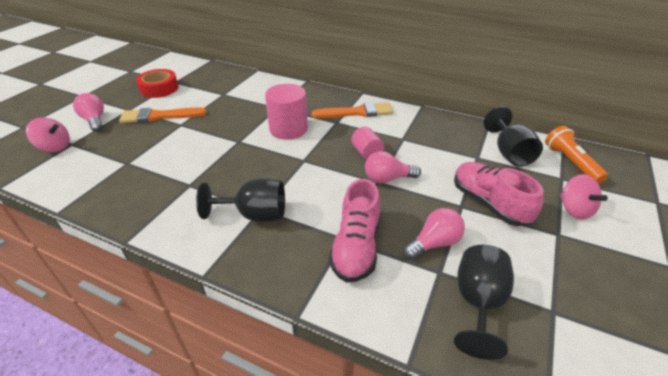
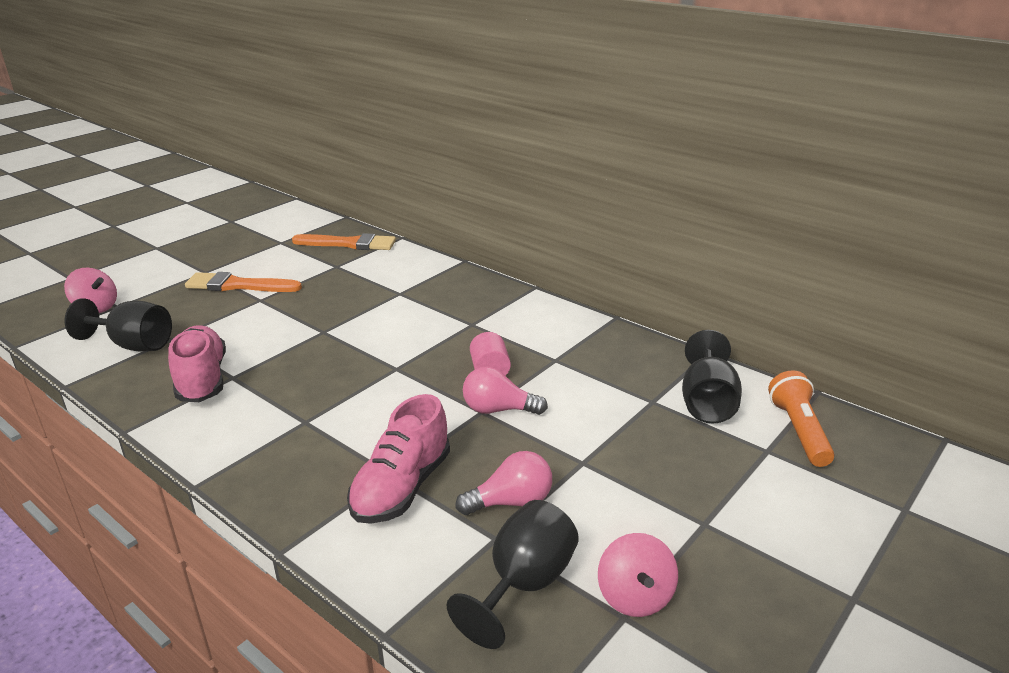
camera: 15 degrees right, 10 degrees down
(94, 120) = (157, 281): pink light bulb -> none
(159, 88) = (256, 249): red tape -> none
(255, 215) = (294, 426): black goblet -> black goblet (133, 345)
(288, 129) = (399, 324): pink cylinder -> none
(356, 112) = (509, 314): orange brush -> orange brush (349, 244)
(489, 203) = (626, 465): pink shoe -> pink shoe (202, 379)
(574, 210) = (755, 496): pink spinning top -> pink spinning top (635, 596)

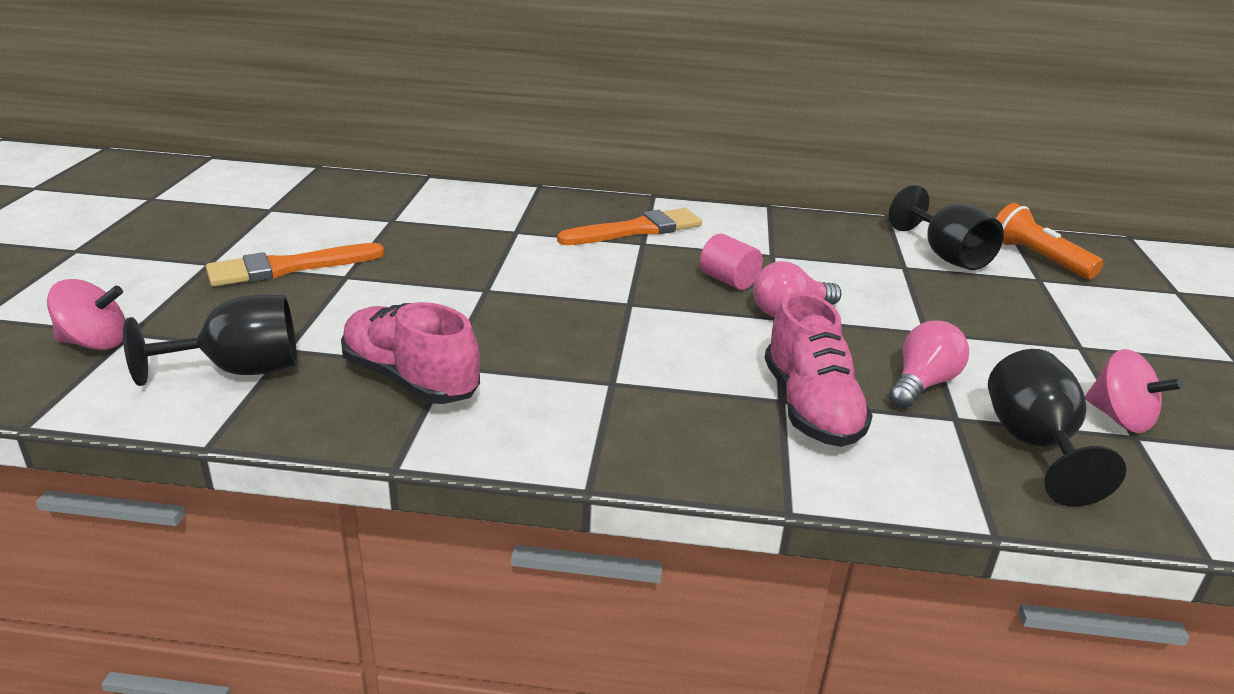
camera: 35 degrees left, 0 degrees up
(349, 244) = (371, 194): orange brush -> orange brush (636, 230)

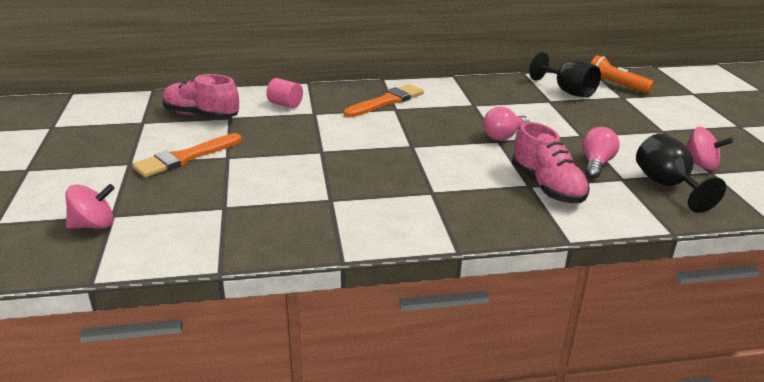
camera: 15 degrees left, 0 degrees up
(240, 370) = (204, 225): black goblet -> none
(410, 380) = (315, 211): pink shoe -> pink shoe (201, 115)
(728, 280) = (459, 123): pink cylinder -> pink cylinder (285, 104)

